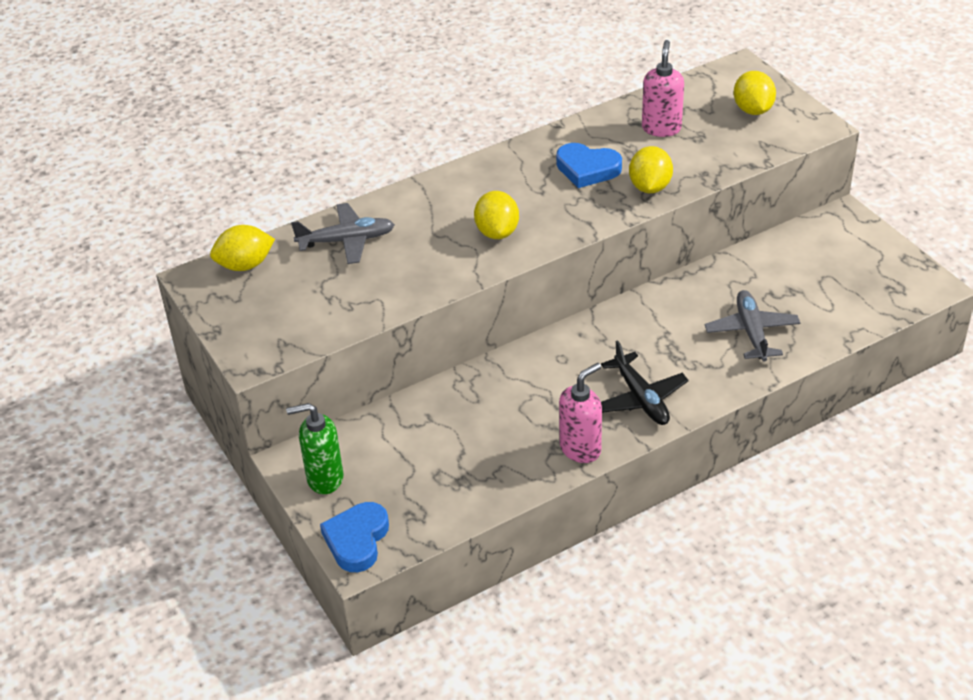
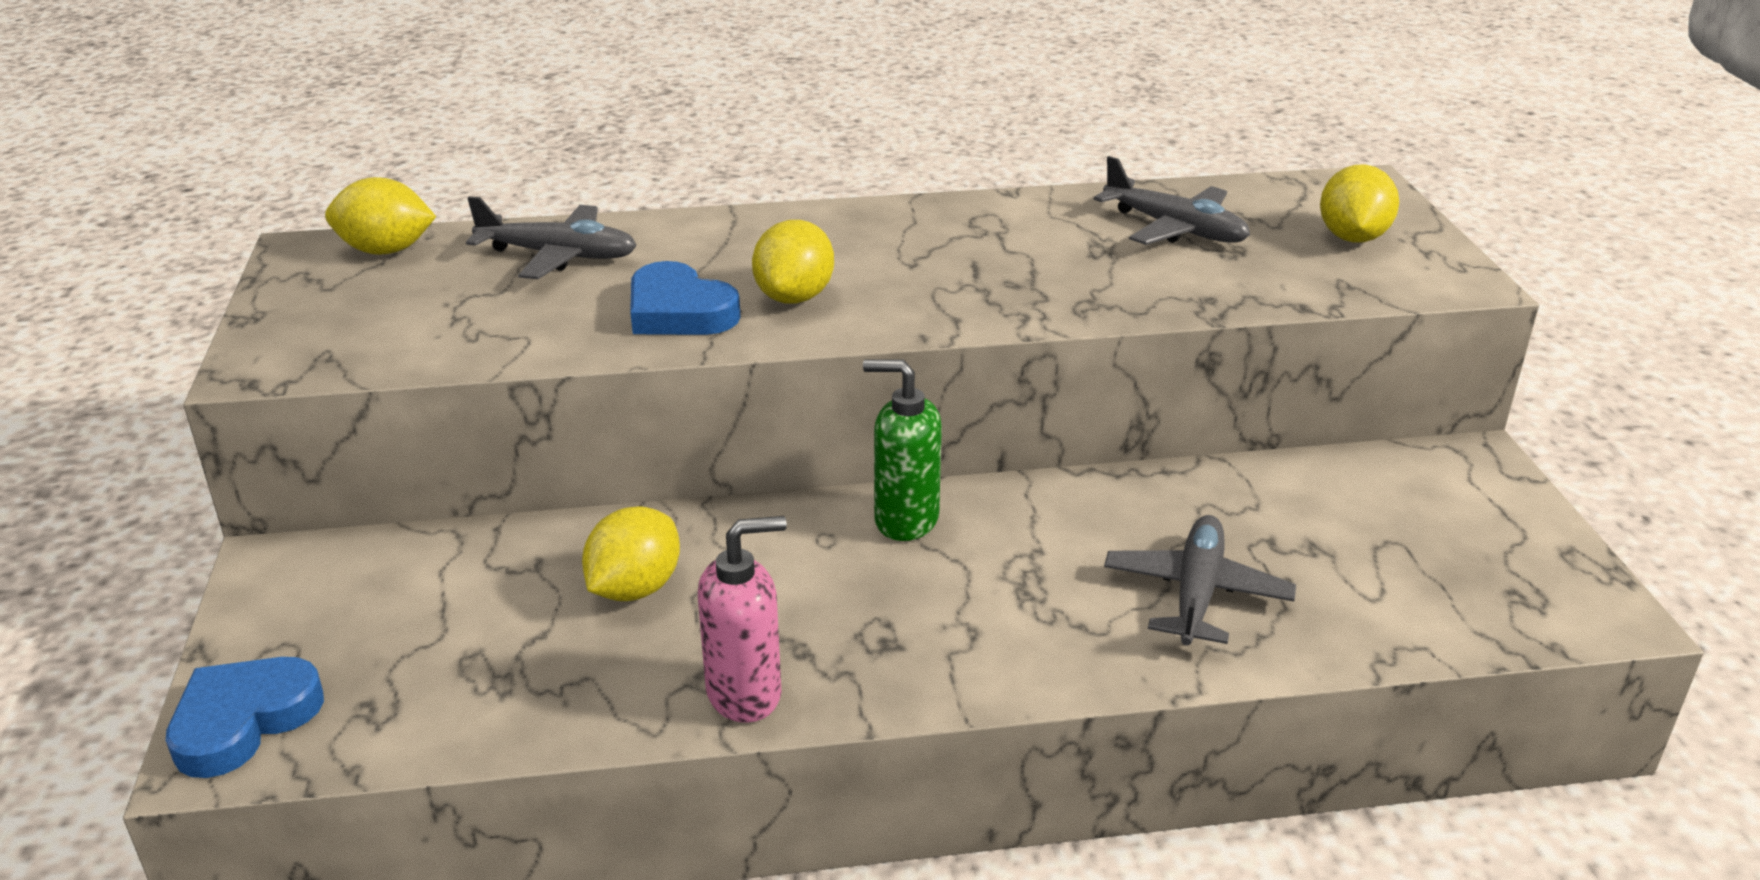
camera: 20 degrees right, 10 degrees down
(324, 478) = (292, 605): green soap dispenser -> green soap dispenser (905, 520)
(587, 169) = (1010, 252): blue heart -> blue heart (679, 311)
(641, 398) = (916, 642): black plane -> none
(650, 187) = (1098, 296): yellow lemon -> yellow lemon (635, 588)
(661, 128) = (1175, 229): pink soap dispenser -> grey plane

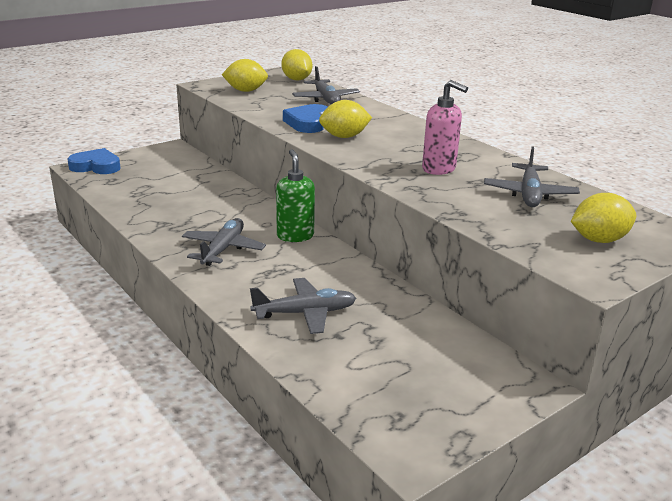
camera: 60 degrees right, 5 degrees down
(635, 588) = (204, 199): yellow lemon -> yellow lemon (245, 91)
(745, 694) = (159, 232): pink soap dispenser -> pink soap dispenser (439, 169)
(894, 623) = (223, 249): none -> grey plane

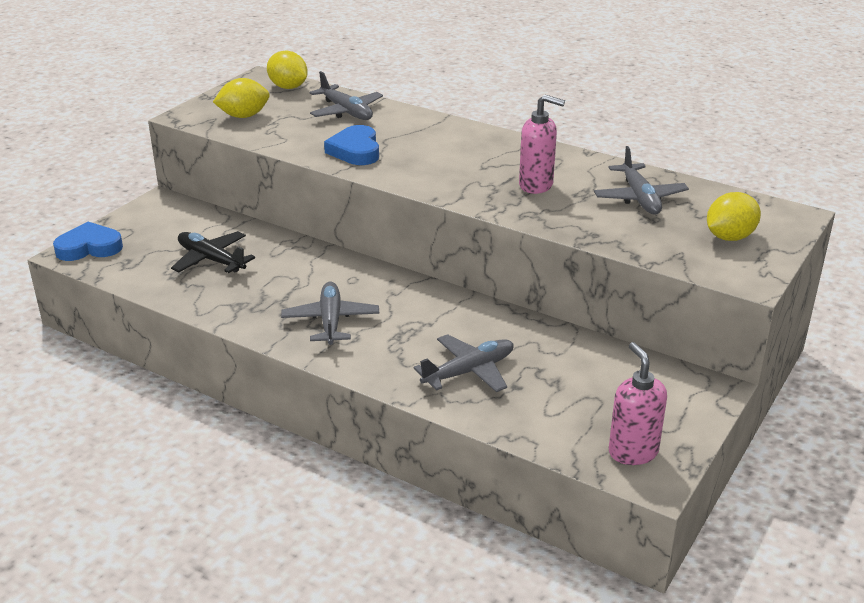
camera: 20 degrees left, 5 degrees up
(172, 190) = (211, 260): none -> black plane
(295, 236) = (394, 287): green soap dispenser -> none
(344, 137) = (409, 162): yellow lemon -> none
(408, 422) = (632, 452): none -> pink soap dispenser

